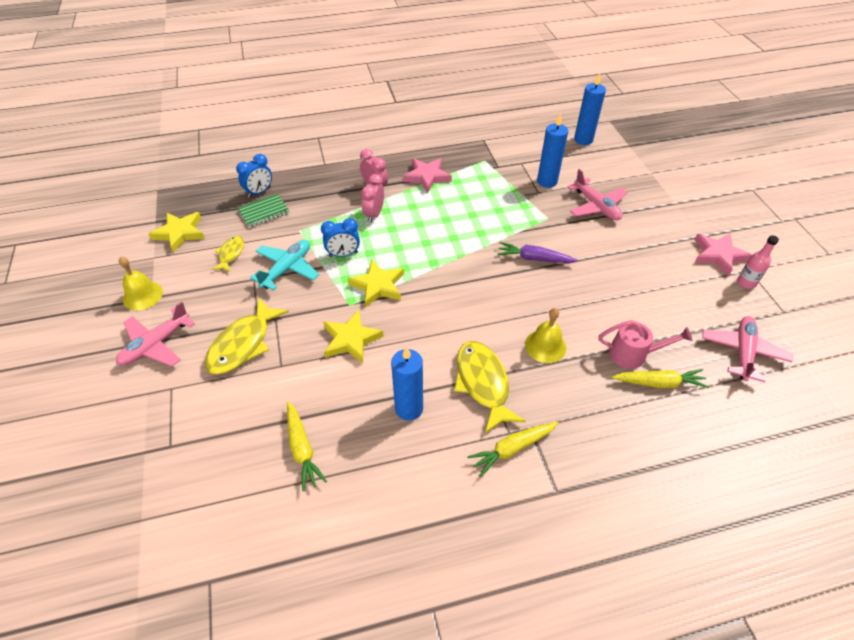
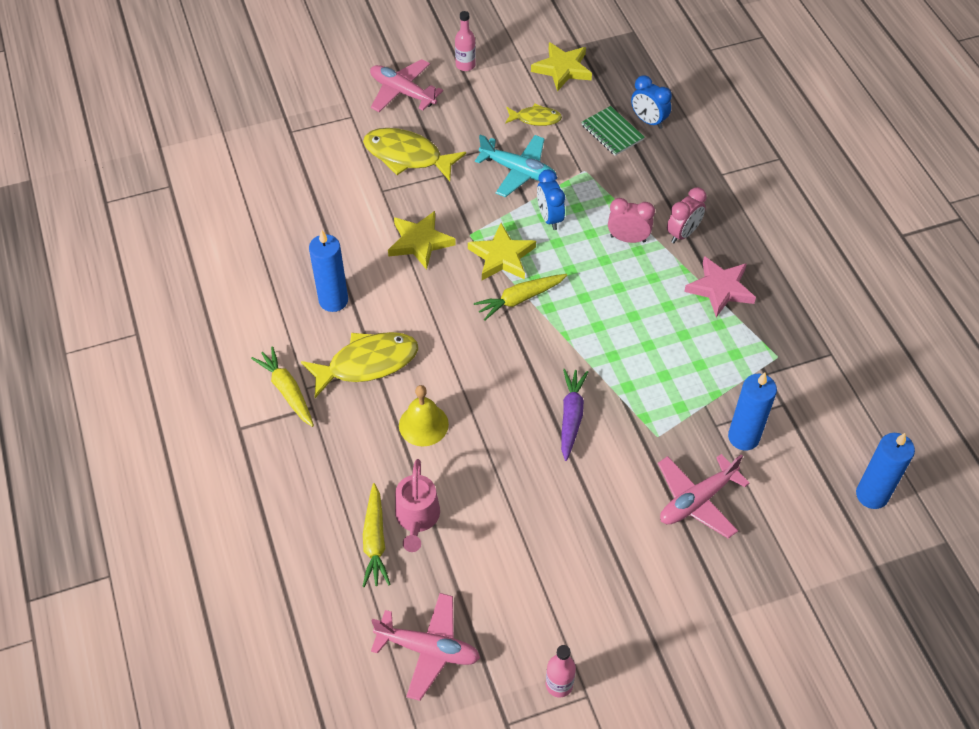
camera: 85 degrees right, 5 degrees up
(142, 295) = (465, 65): yellow bell -> pink bottle
(302, 449) = (287, 223): yellow carrot -> yellow carrot (520, 299)
(718, 255) = (613, 657): pink star -> none

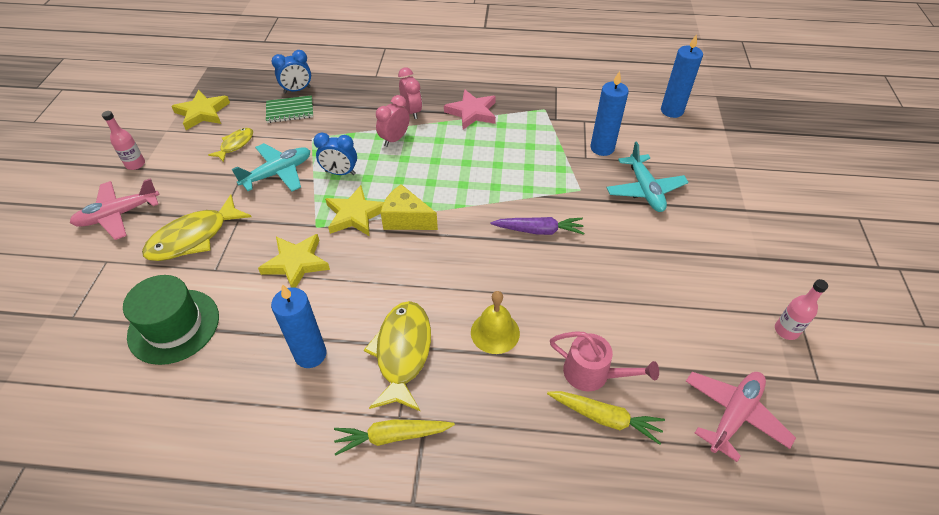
camera: 65 degrees left, 5 degrees down
(315, 197) = (174, 326): none -> green hat
(520, 299) = (406, 219): yellow carrot -> yellow cheese
(571, 417) = (538, 230): purple carrot -> purple carrot turned 150 degrees clockwise
(697, 500) = (645, 190): pink plane -> turquoise plane

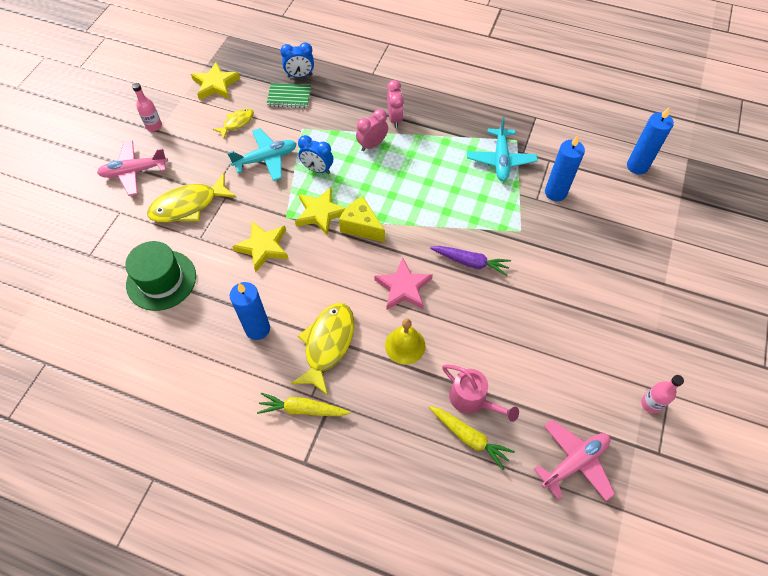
camera: 15 degrees right, 10 degrees up
(472, 112) = (448, 130): pink star -> pink star (403, 287)
(645, 190) = (579, 244): turquoise plane -> turquoise plane (500, 160)

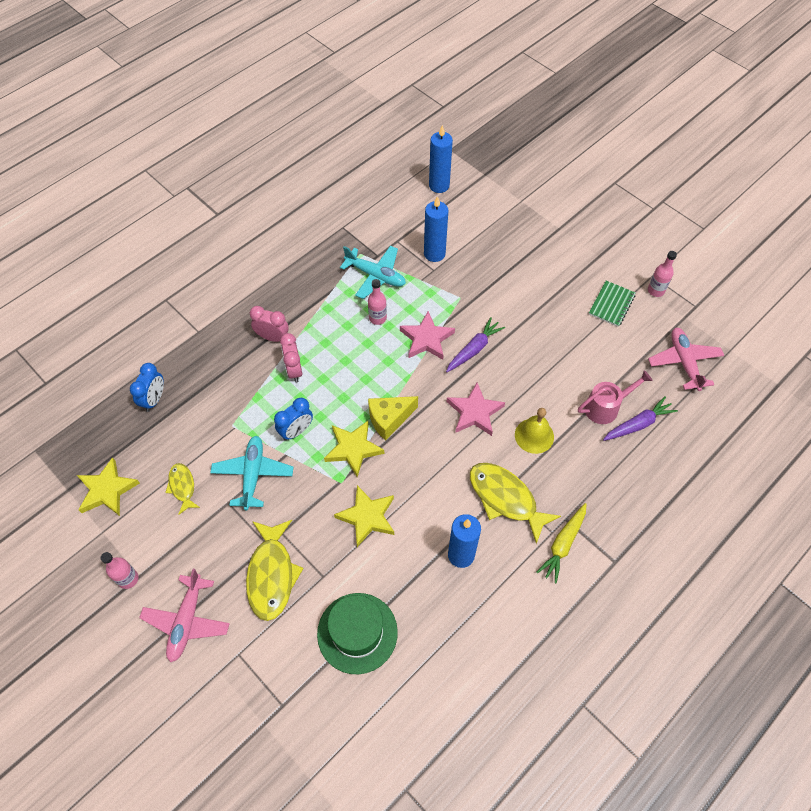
camera: 65 degrees left, 0 degrees up
(289, 97) = (178, 421): green notebook -> green notebook (611, 304)
(457, 179) = (377, 318): none -> pink bottle
(458, 222) = (426, 339): none -> pink star
(469, 437) = (638, 424): yellow carrot -> purple carrot

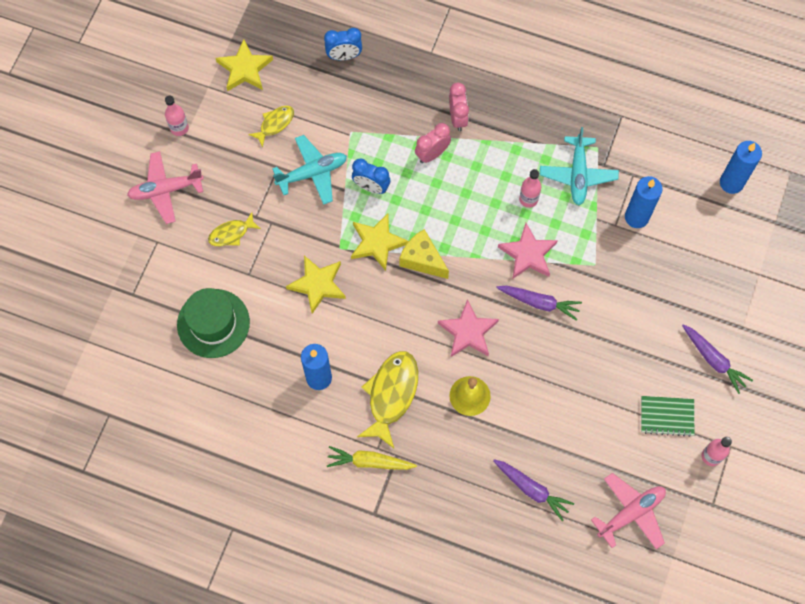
camera: 65 degrees right, 10 degrees up
(271, 575) = (231, 233): yellow fish -> yellow fish, size x0.56
(577, 256) = (713, 360): none -> purple carrot
(606, 407) = (536, 452): pink watering can -> none

